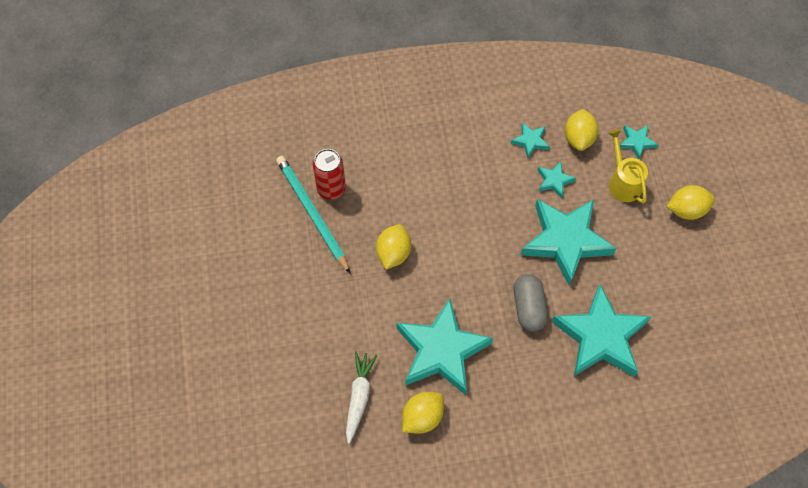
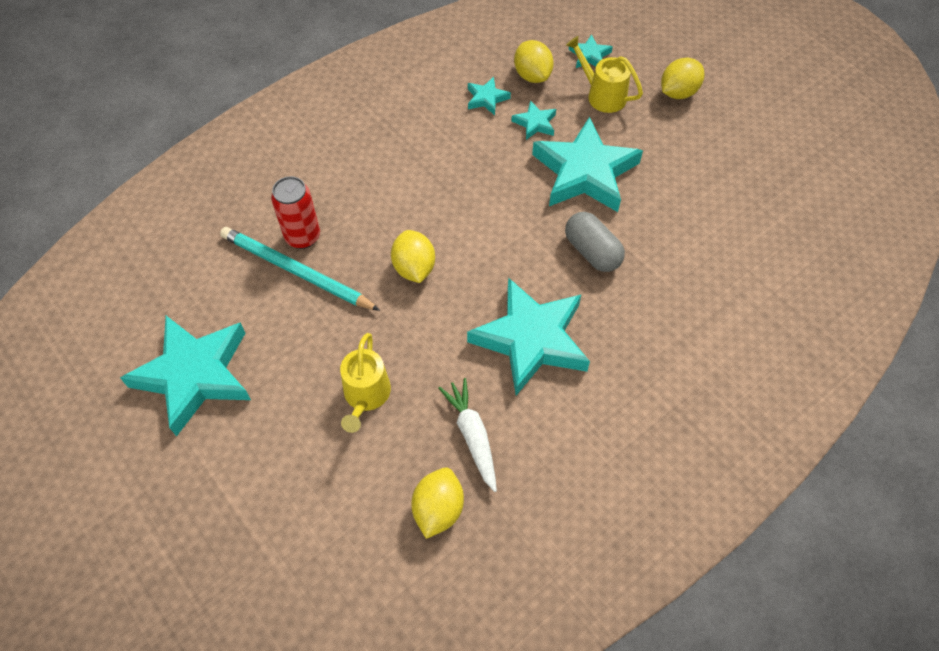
camera: 30 degrees left, 5 degrees down
(306, 330) = (366, 396): none -> yellow watering can
(422, 417) = (556, 419): yellow lemon -> yellow lemon (438, 509)
(600, 336) = (681, 243): turquoise star -> turquoise star (194, 375)

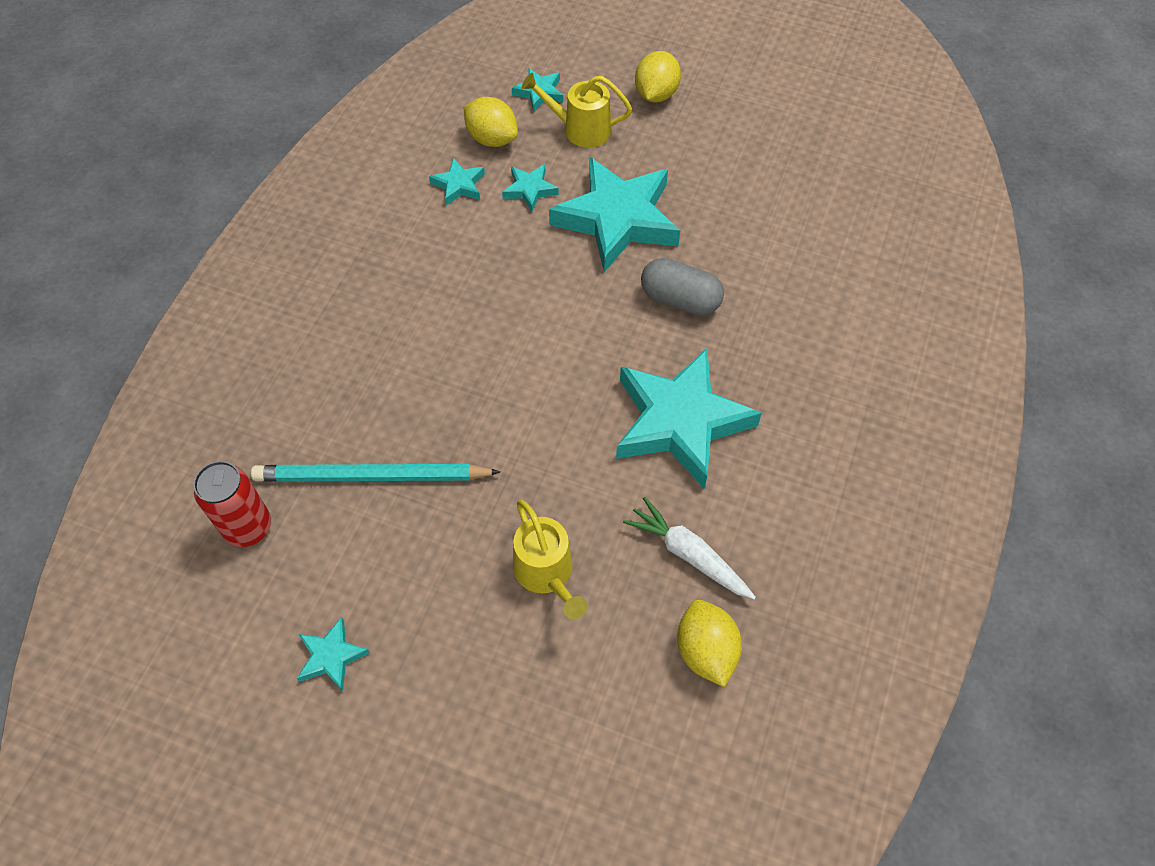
camera: 30 degrees left, 0 degrees up
(194, 375) = (331, 656): turquoise star -> turquoise star, size x0.44
(303, 237) = (352, 434): red can -> red can (248, 527)
(414, 268) = (504, 407): yellow lemon -> none

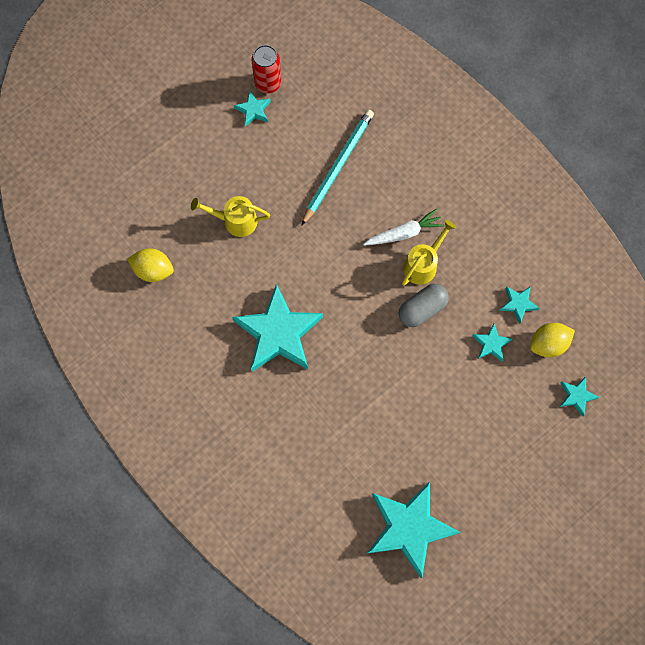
camera: 120 degrees right, 15 degrees up
(248, 527) = (342, 100): red can -> red can (268, 83)
(580, 129) = (527, 403): yellow watering can -> yellow watering can (423, 264)
(617, 219) = (438, 382): turquoise star -> turquoise star (409, 528)
(656, 94) = (534, 472): yellow lemon -> none
(680, 299) = (357, 383): grey capsule -> grey capsule (422, 309)
(688, 554) = (204, 291): white carrot -> white carrot (404, 233)

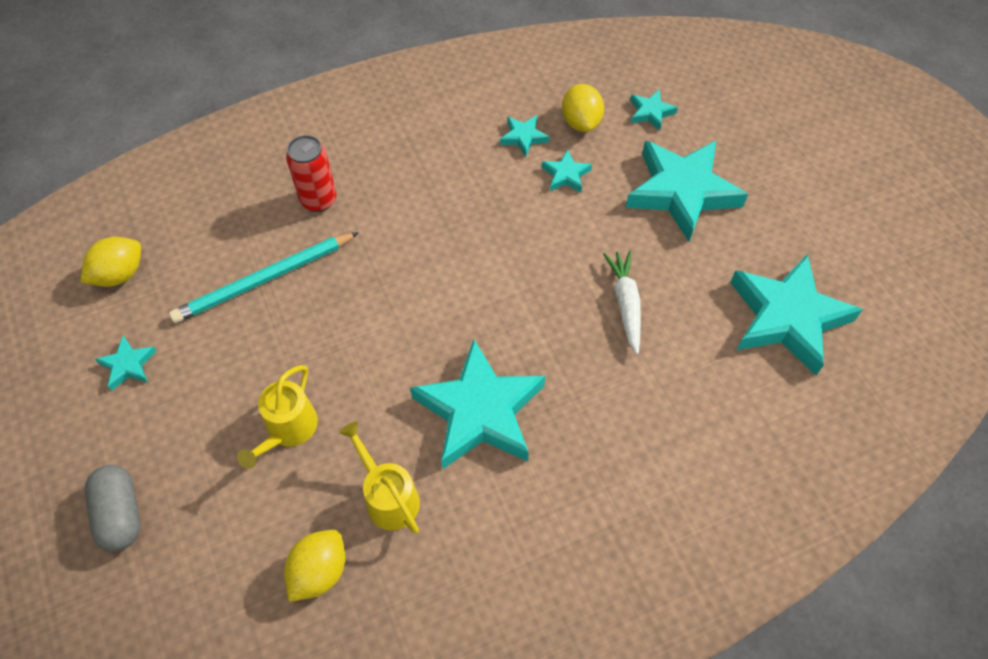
camera: 75 degrees left, 15 degrees down
(268, 83) = (97, 336): red can -> red can (318, 200)
(316, 76) = (120, 274): none -> yellow lemon
(338, 166) = (264, 280): turquoise pencil -> turquoise pencil turned 75 degrees counterclockwise
(404, 233) = (390, 228): white carrot -> white carrot (625, 304)
(422, 309) = (499, 233): grey capsule -> grey capsule (120, 514)
(423, 264) = (439, 218): yellow watering can -> yellow watering can (388, 497)
(502, 434) = (682, 192): none -> turquoise star

